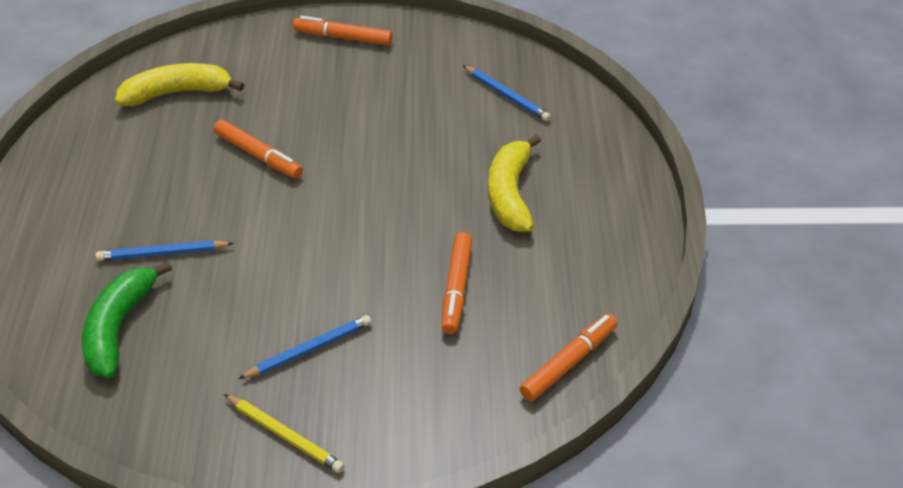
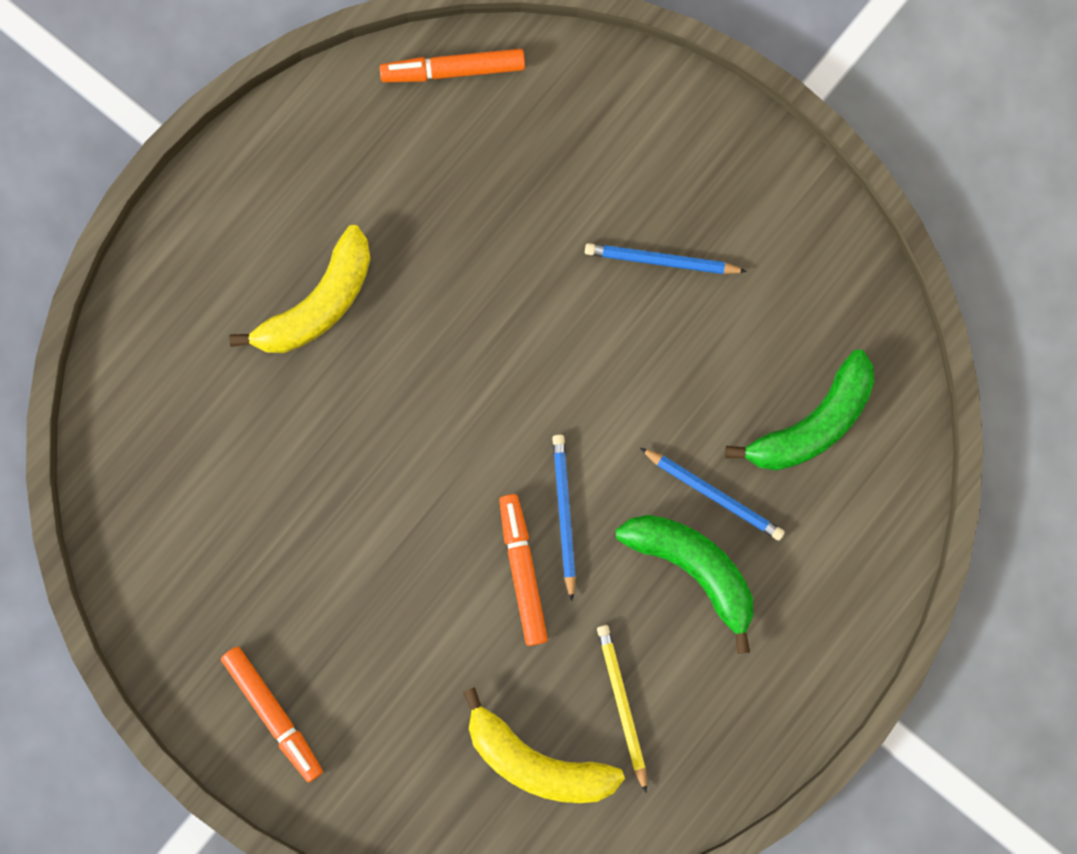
camera: 140 degrees left, 35 degrees up
(147, 213) = (693, 569): none -> green banana
(285, 435) = (746, 185): yellow pencil -> yellow pencil (622, 704)
(456, 288) = (475, 227): orange marker -> none
(506, 96) = (185, 453): blue pencil -> blue pencil (564, 514)

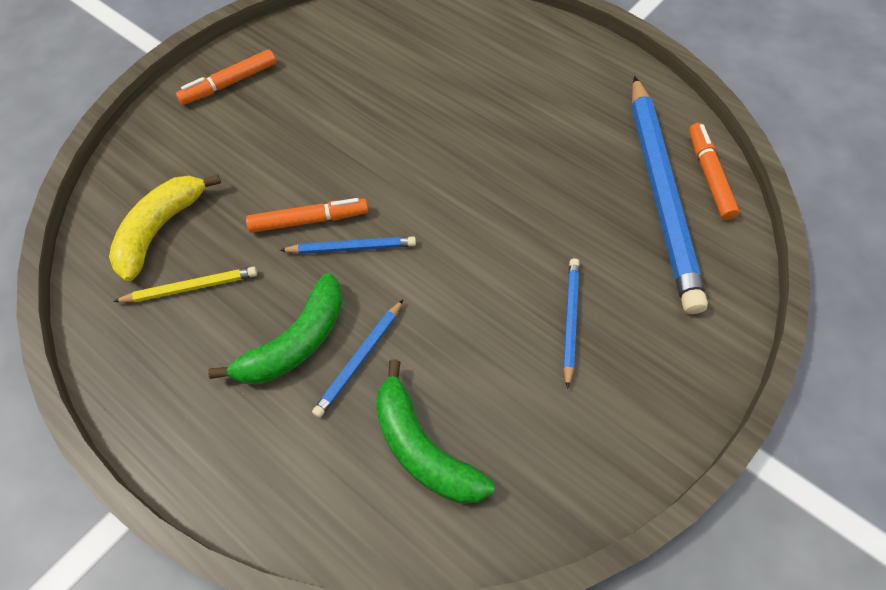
camera: 90 degrees right, 20 degrees down
(318, 304) = (515, 101): yellow banana -> none
(481, 134) = (660, 193): none -> blue pencil

